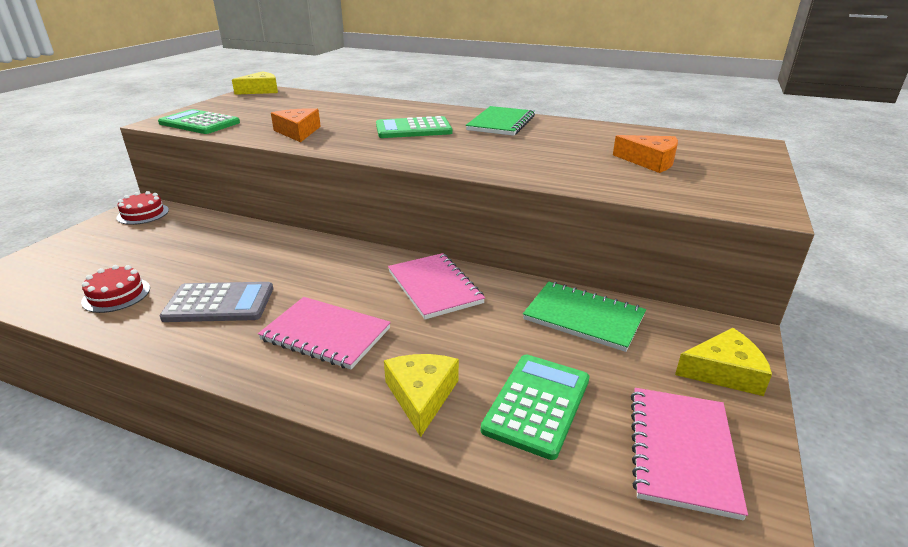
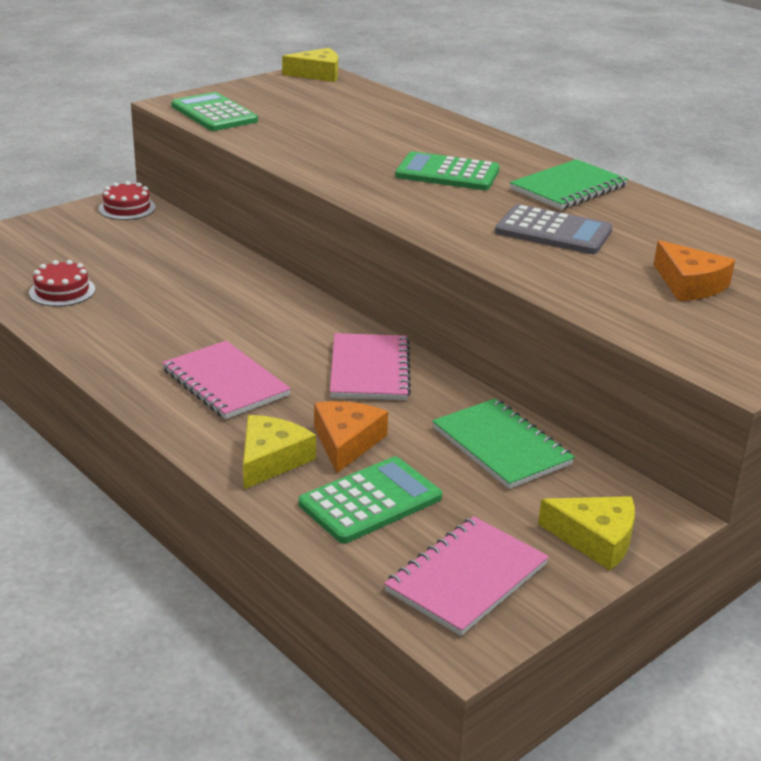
camera: 25 degrees right, 0 degrees up
(219, 303) = (148, 325): grey calculator -> grey calculator (553, 231)
(298, 132) = (310, 149): orange cheese -> orange cheese (346, 442)

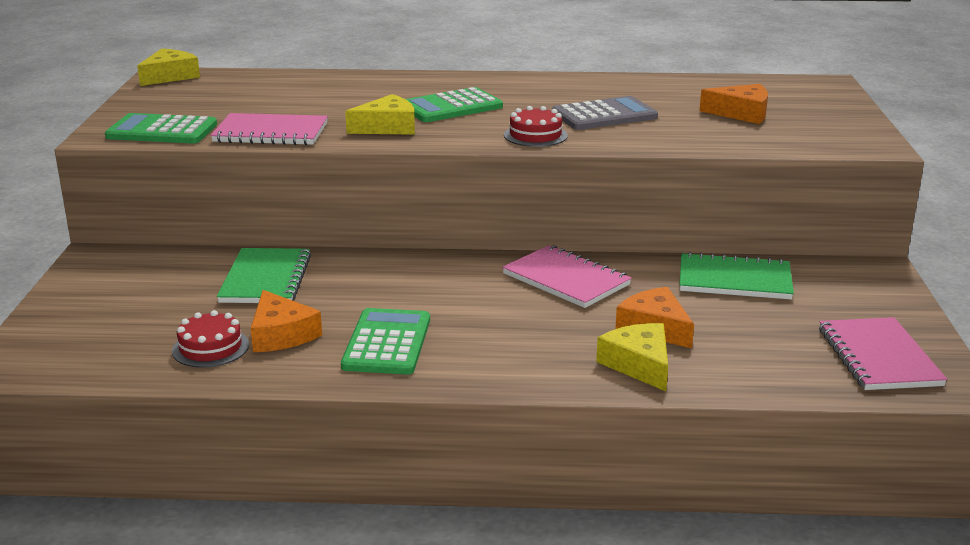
camera: 45 degrees left, 5 degrees down
(113, 304) = (281, 334): none -> orange cheese
(127, 208) = (111, 263): red cake -> red cake (535, 135)
(225, 383) = (497, 338): pink notebook -> pink notebook (271, 133)
(370, 501) = (744, 351): green calculator -> green calculator (387, 343)
(568, 188) = (545, 88): green notebook -> green notebook (266, 279)
(595, 539) = (881, 299): yellow cheese -> yellow cheese (387, 127)

